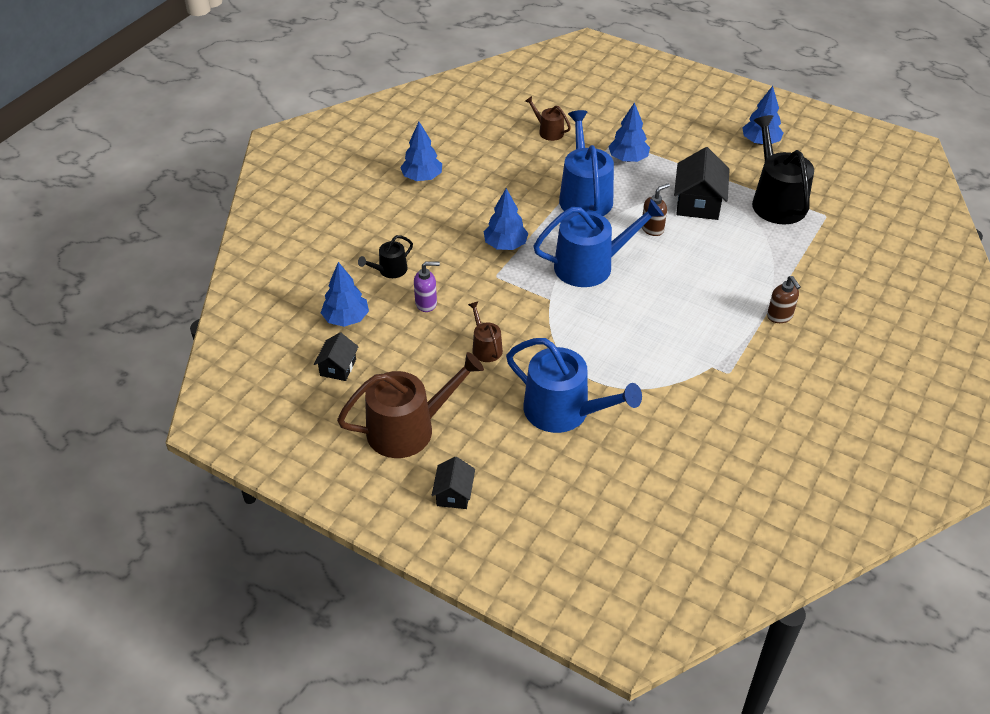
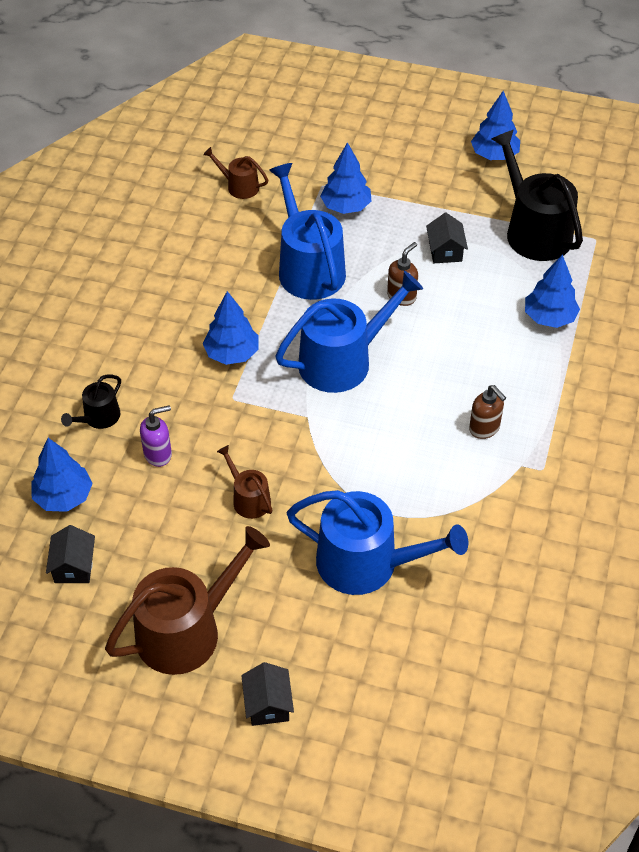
camera: 15 degrees left, 5 degrees up
(422, 177) = (101, 280): blue tree -> blue tree (549, 317)
(698, 203) = (445, 251): black house -> black house, size x0.58
(780, 316) = (579, 383): brown soap dispenser -> brown soap dispenser (484, 428)

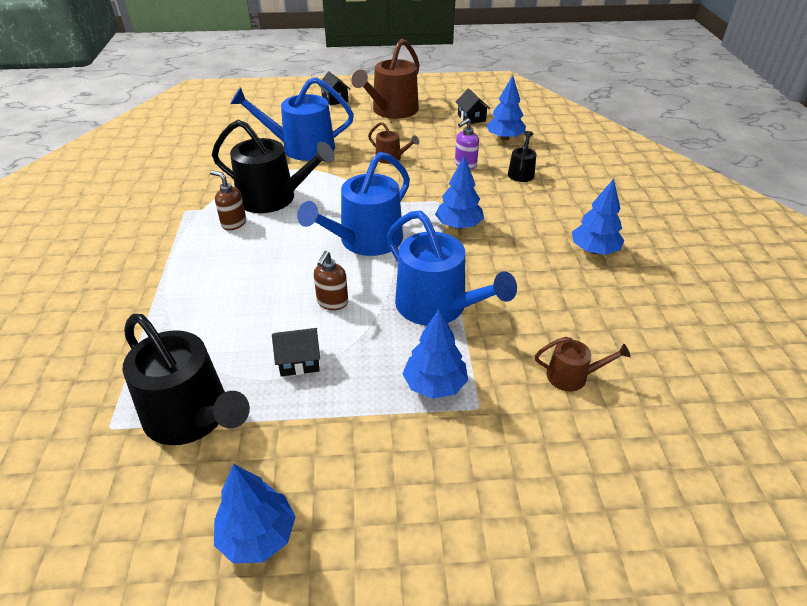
camera: 160 degrees right, 10 degrees down
(430, 460) = (273, 198): none -> black watering can
(445, 251) = (299, 361): black house -> black house turned 75 degrees counterclockwise
(549, 317) = (175, 319): blue tree -> blue tree (594, 250)

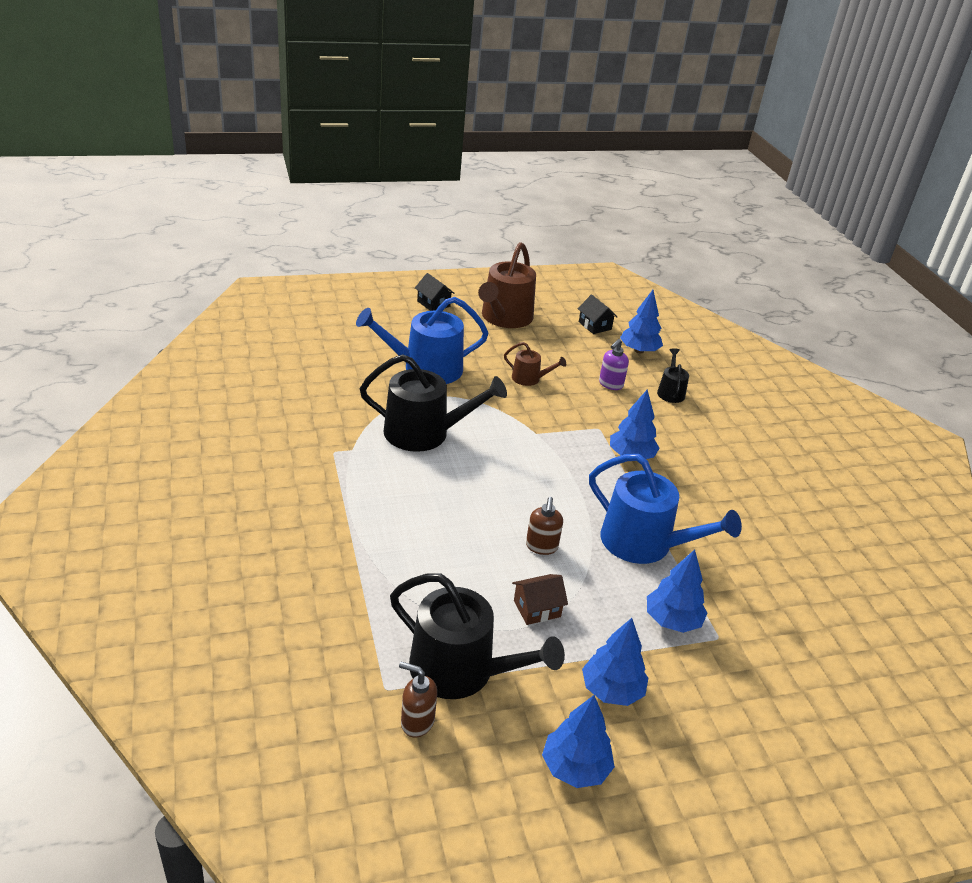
camera: 15 degrees left, 5 degrees down
(233, 223) = (396, 465): brown soap dispenser -> brown soap dispenser (417, 722)
(299, 361) = (537, 608): black house -> brown house
(365, 241) = (544, 478): blue watering can -> none
(572, 376) = (789, 602): brown watering can -> none
(594, 250) = (769, 476): blue tree -> blue tree (611, 690)

